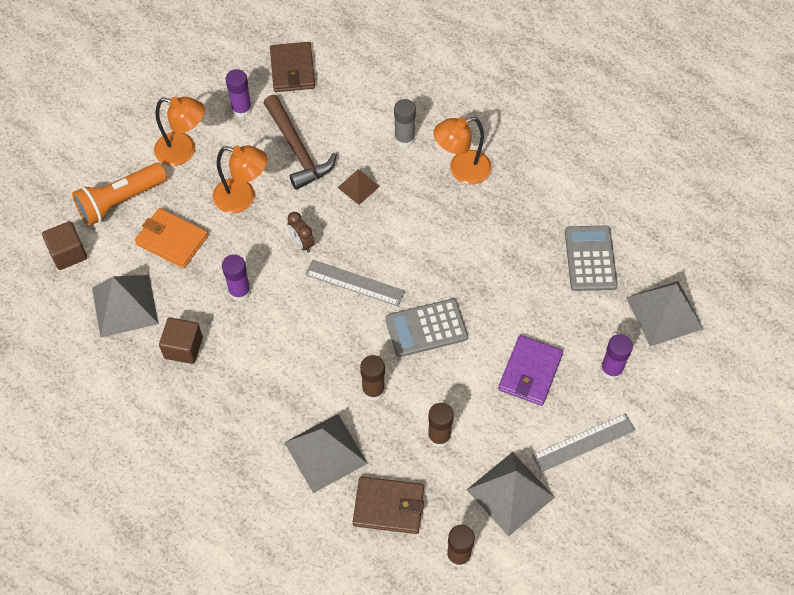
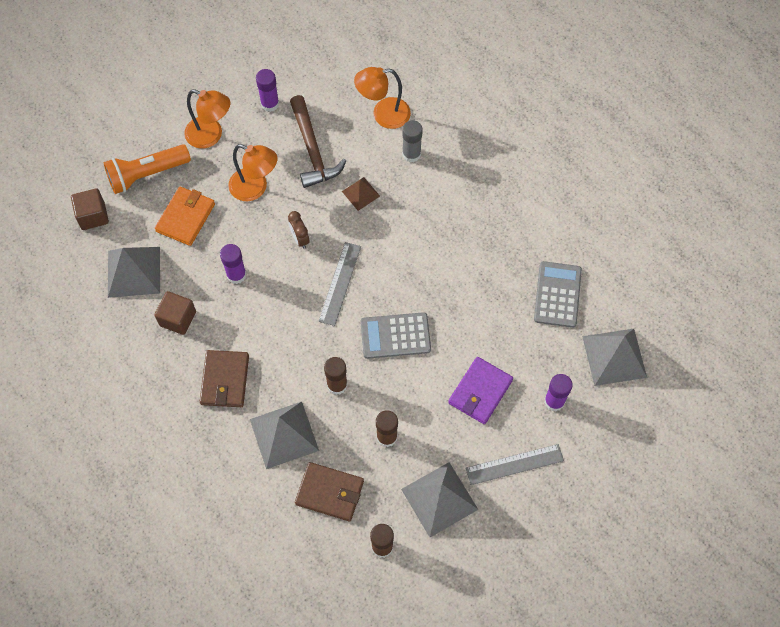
camera: 10 degrees right, 5 degrees up
(172, 240) = (185, 218): orange wallet -> orange wallet turned 75 degrees clockwise
(292, 69) = (322, 72): brown wallet -> brown wallet (225, 380)
(355, 283) = (340, 283): grey ruler -> grey ruler turned 75 degrees clockwise
(461, 170) = (457, 192): orange lamp -> orange lamp (383, 114)

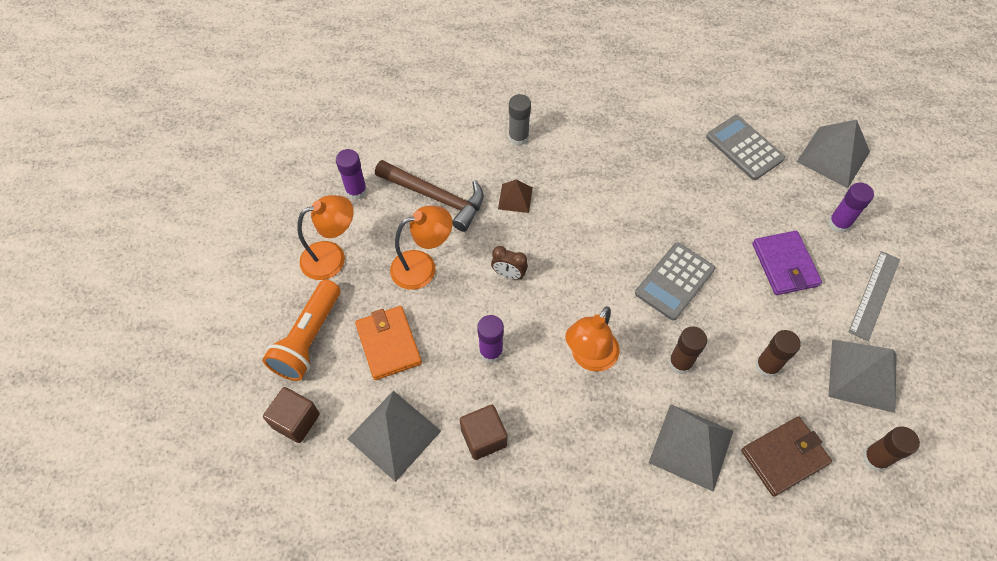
camera: 45 degrees left, 5 degrees down
(225, 380) = (588, 450): brown wallet -> none
(340, 283) = (583, 280): grey ruler -> none
(383, 114) = (461, 126): orange lamp -> orange lamp (589, 358)

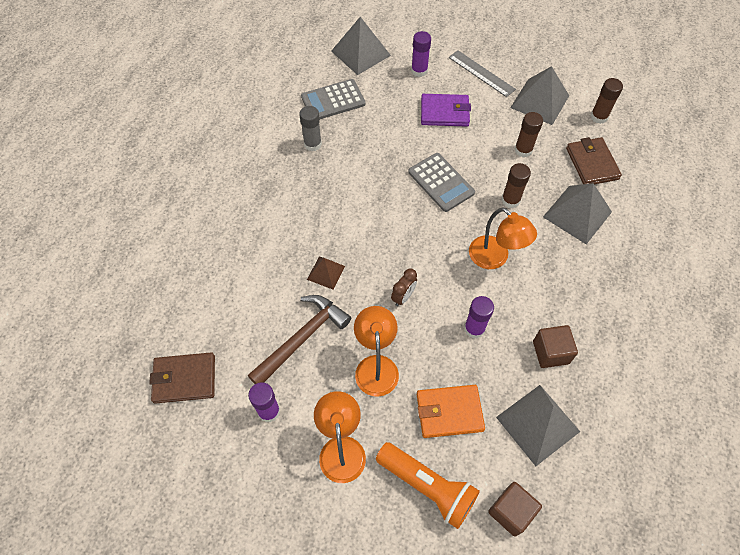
camera: 75 degrees left, 0 degrees up
(372, 120) = (184, 379): none -> brown wallet
(518, 137) = (259, 253): grey glue stick -> grey glue stick (312, 144)

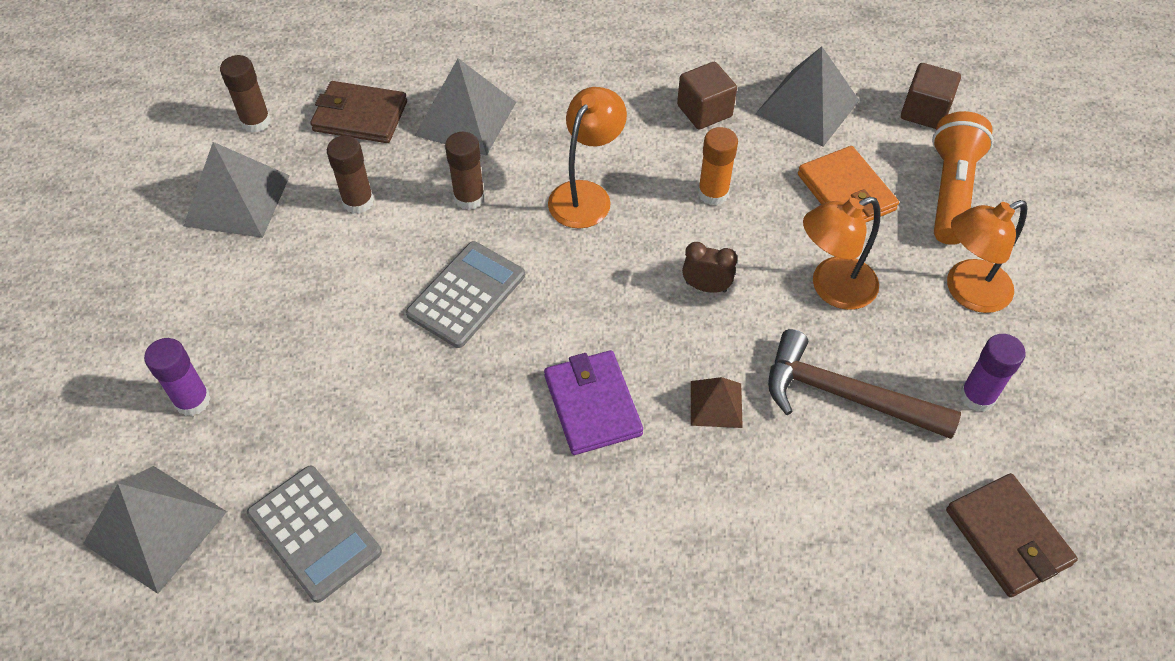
camera: 110 degrees left, 5 degrees down
(312, 144) = (445, 528): grey glue stick -> none
(444, 112) = (299, 329): purple wallet -> purple wallet (593, 405)
(474, 329) = (713, 193): purple glue stick -> orange glue stick
(481, 73) = (181, 297): grey ruler -> none
(592, 163) = (360, 116): brown wallet -> brown wallet turned 45 degrees clockwise

